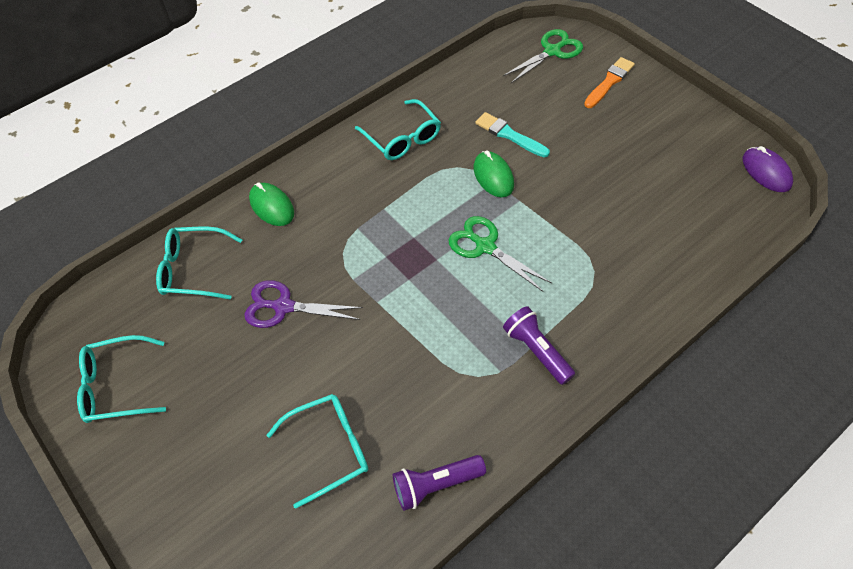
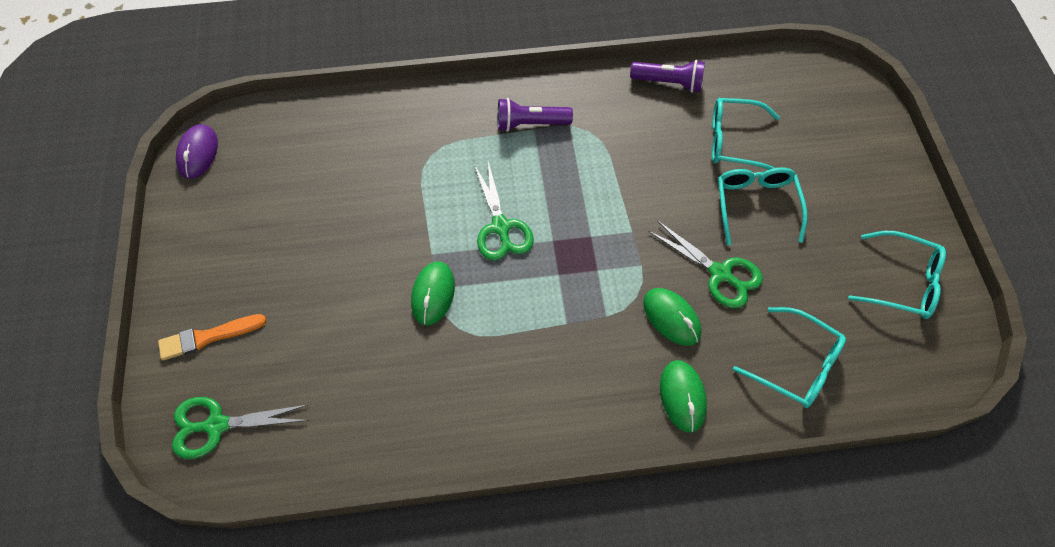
camera: 150 degrees left, 5 degrees up
(283, 306) = (720, 274): purple scissors -> green scissors
(306, 252) = (671, 318): none -> green mouse
(402, 138) = (487, 402): turquoise glasses -> turquoise glasses (756, 205)
(509, 135) = (374, 334): turquoise brush -> none
(536, 351) = (530, 124): purple flashlight -> purple flashlight turned 90 degrees clockwise

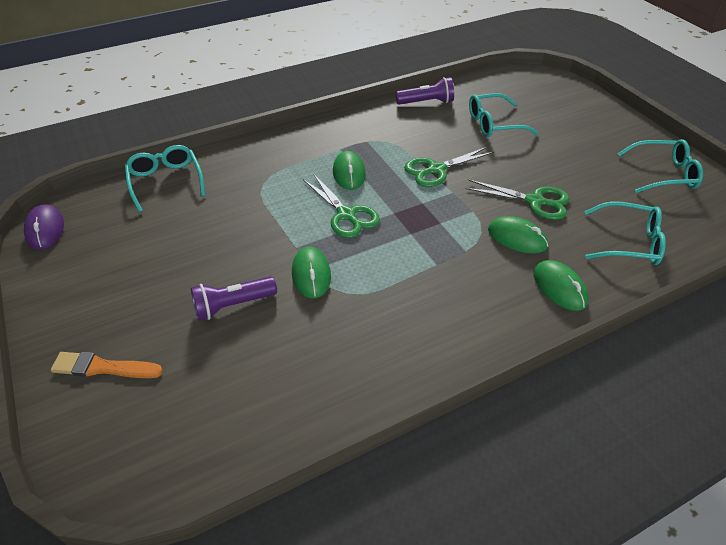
camera: 20 degrees left, 15 degrees down
(208, 337) = (103, 367): orange brush -> orange brush turned 45 degrees clockwise
(216, 425) = (139, 442): green scissors -> green scissors (436, 169)
(528, 169) = (349, 173): none -> green mouse
(530, 124) = (336, 146): purple flashlight -> purple flashlight (233, 305)
(756, 205) = (533, 155): turquoise glasses -> turquoise glasses (166, 181)

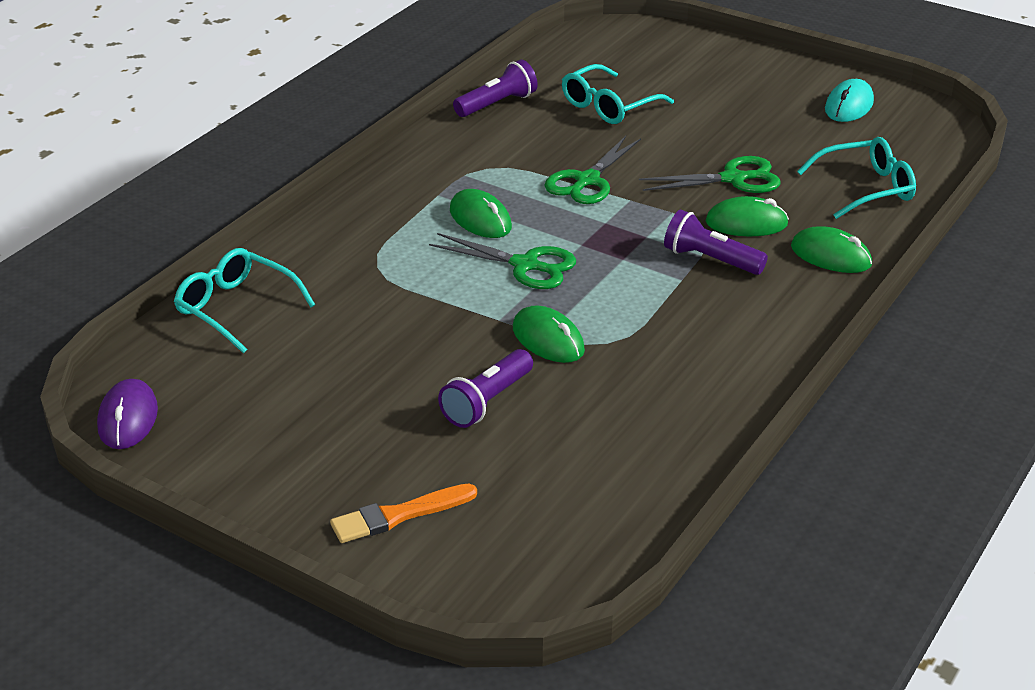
camera: 30 degrees left, 10 degrees down
(45, 229) = (128, 419): purple mouse -> purple mouse turned 45 degrees clockwise
(468, 257) = (710, 260): none -> purple flashlight
(663, 174) = (848, 106): turquoise glasses -> turquoise mouse

